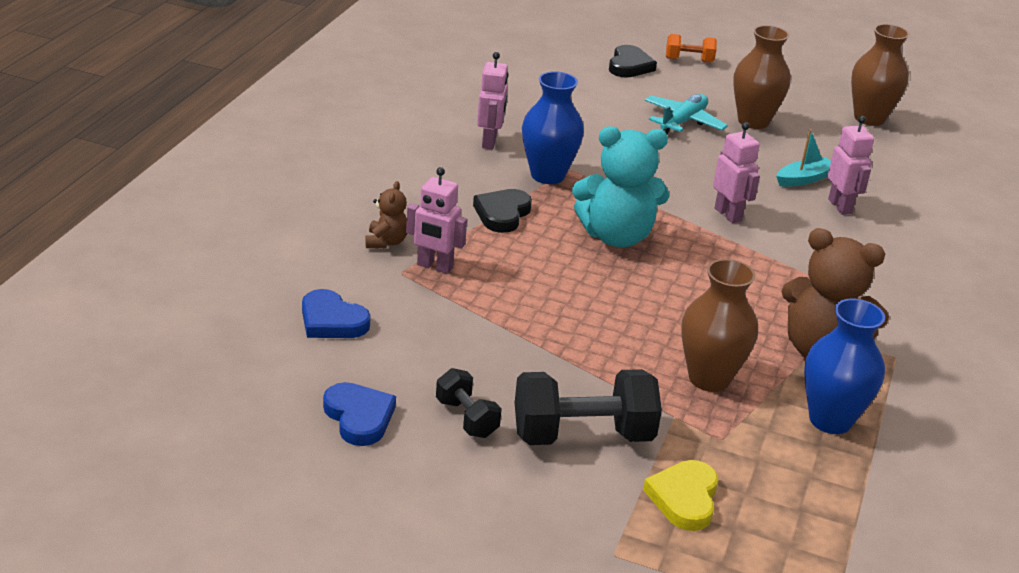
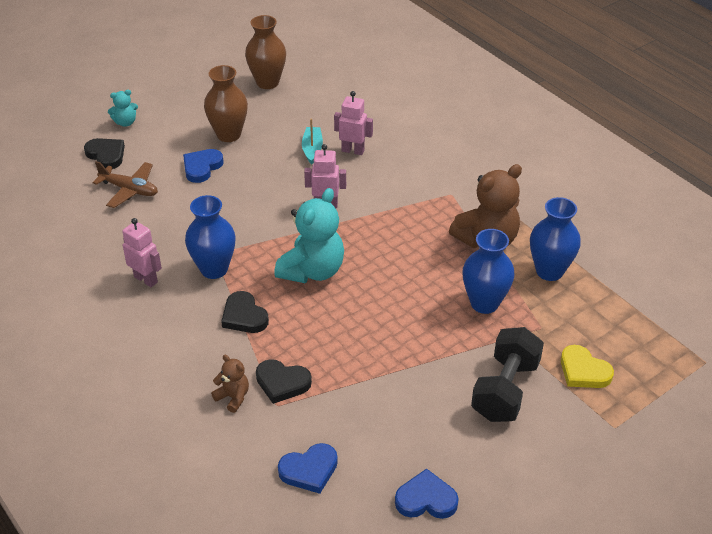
camera: 55 degrees left, 10 degrees up
(434, 266) = (282, 383): pink robot -> black heart
(466, 418) = (458, 441): black dumbbell -> none
(598, 93) = (129, 190): none -> brown plane
(683, 122) = (202, 167): turquoise plane -> blue heart
(689, 60) = (125, 122): orange dumbbell -> turquoise teddy bear
(709, 378) = (484, 303): brown vase -> blue vase

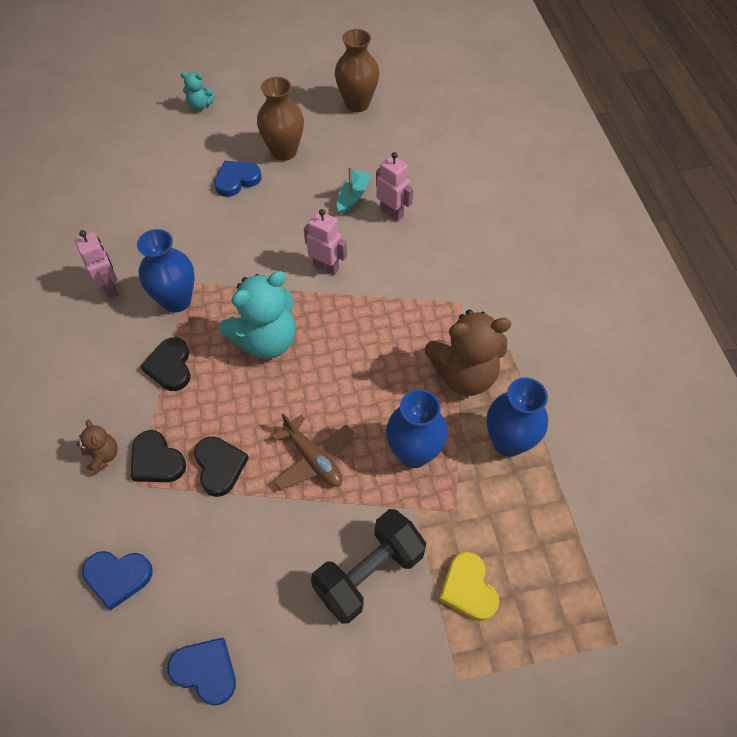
camera: 25 degrees right, 15 degrees up
(106, 155) = (161, 136): black heart -> black heart (219, 466)
(129, 190) = (157, 181): brown plane -> brown plane (313, 459)

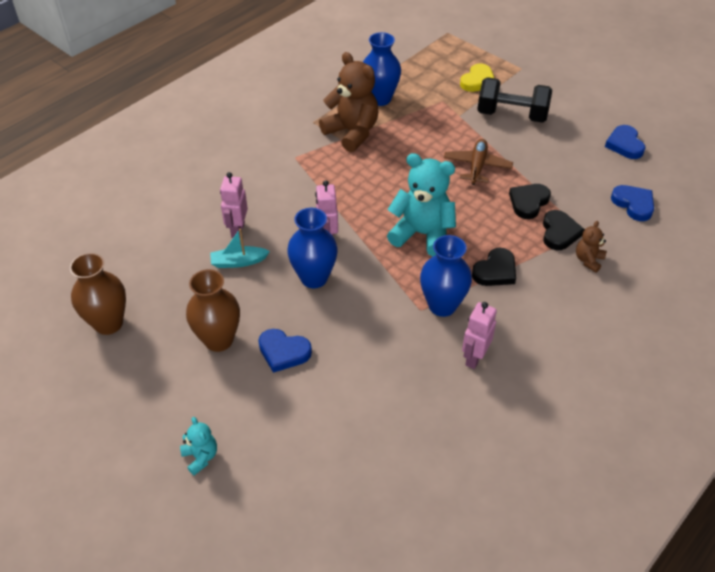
camera: 125 degrees left, 10 degrees down
(413, 453) = (427, 130): blue vase -> blue vase (314, 278)

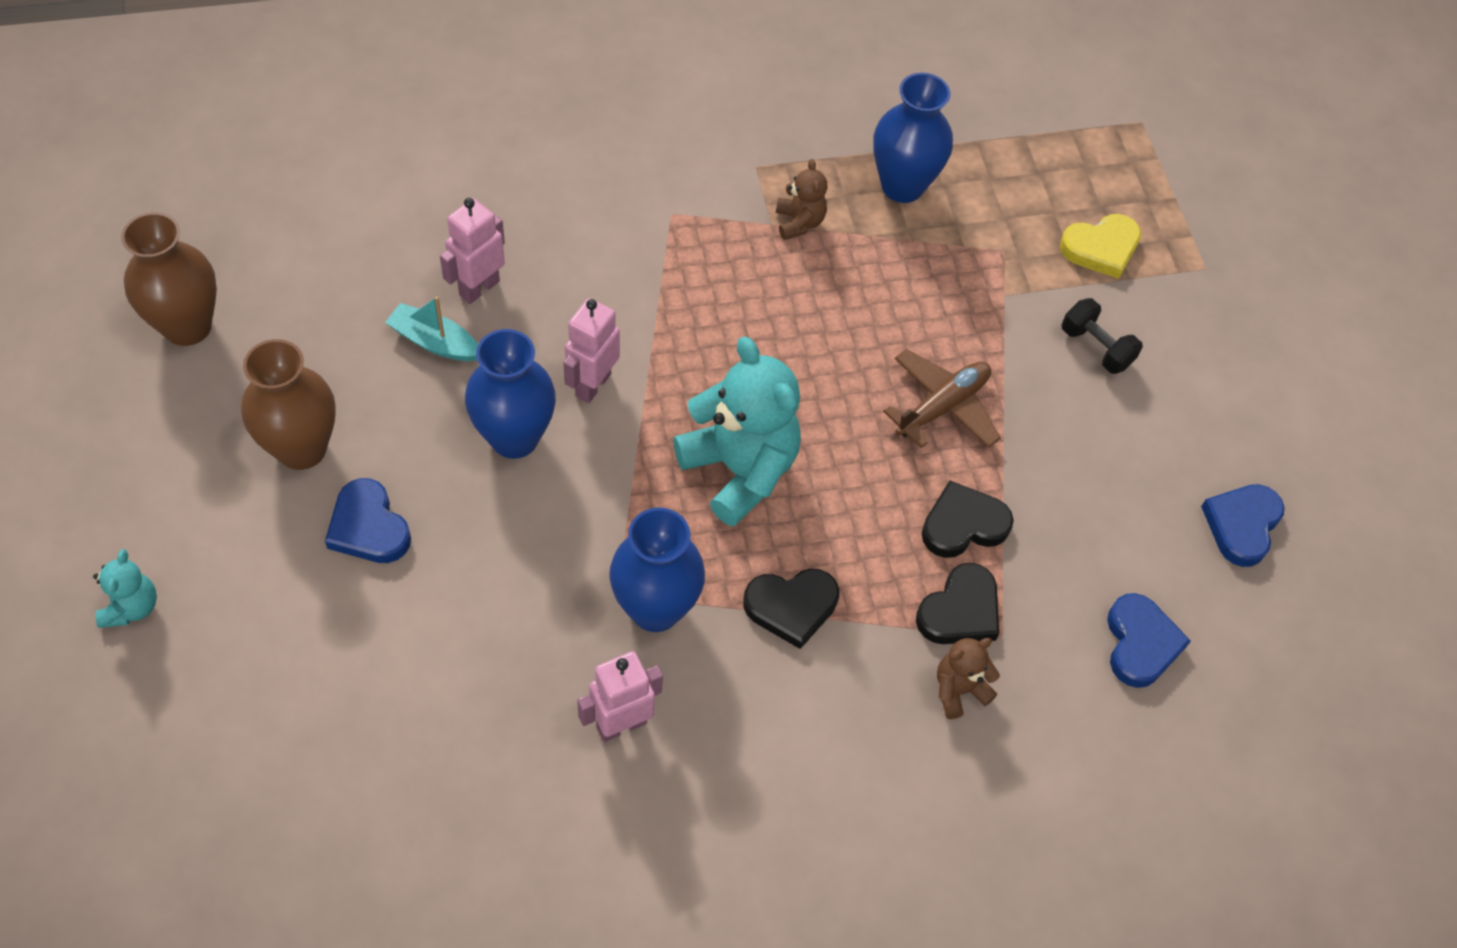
camera: 30 degrees right, 10 degrees up
(352, 133) = (799, 222): brown teddy bear -> brown teddy bear, size x0.48
(511, 115) = (1096, 347): black dumbbell -> black dumbbell, size x0.54

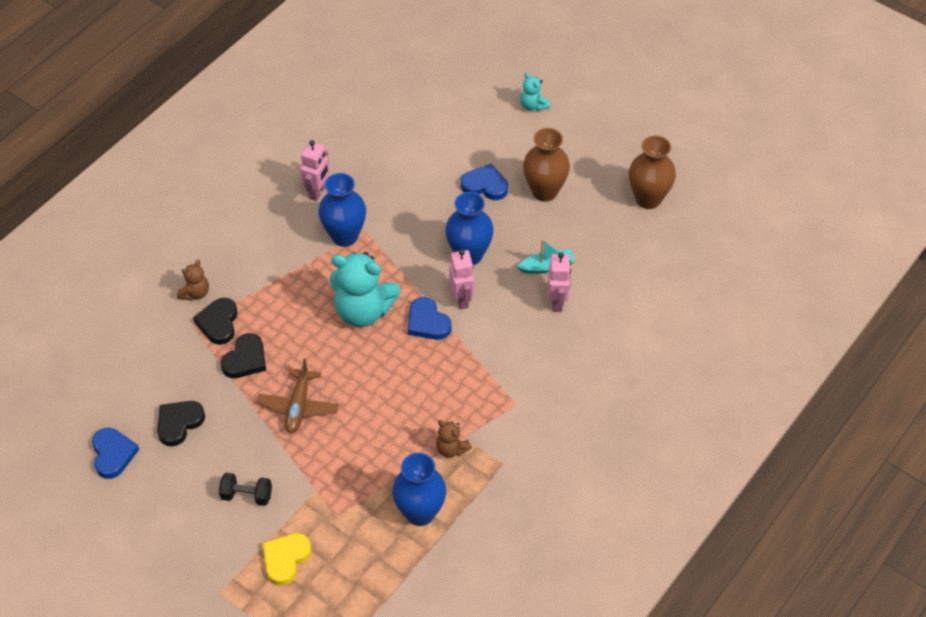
camera: 145 degrees right, 5 degrees down
(791, 607) = (291, 275): black heart -> black heart (179, 423)
(1140, 643) = (129, 365): blue heart -> blue heart (427, 322)

